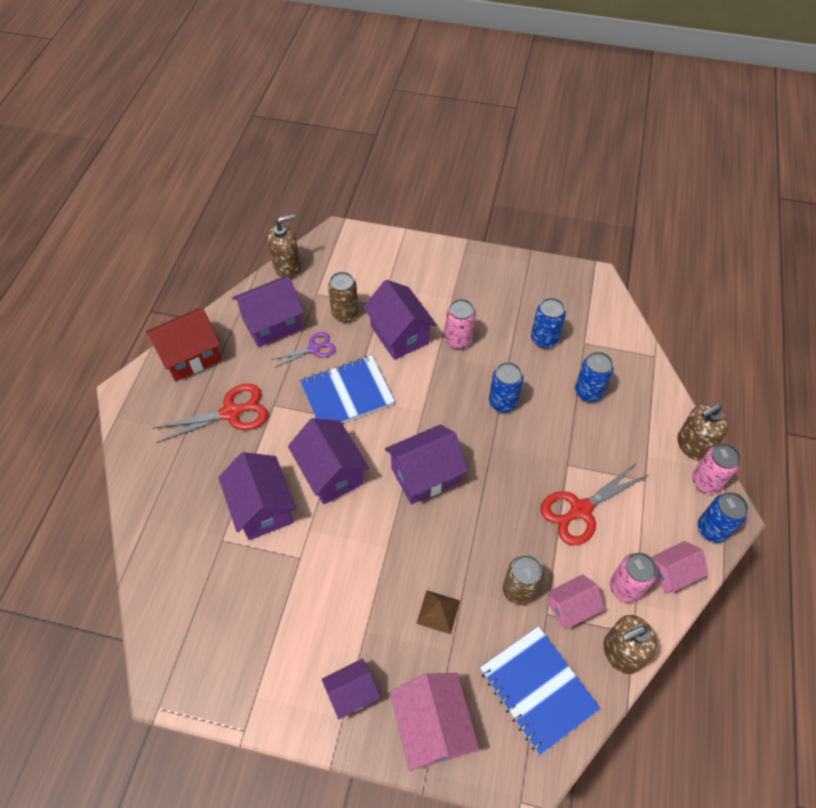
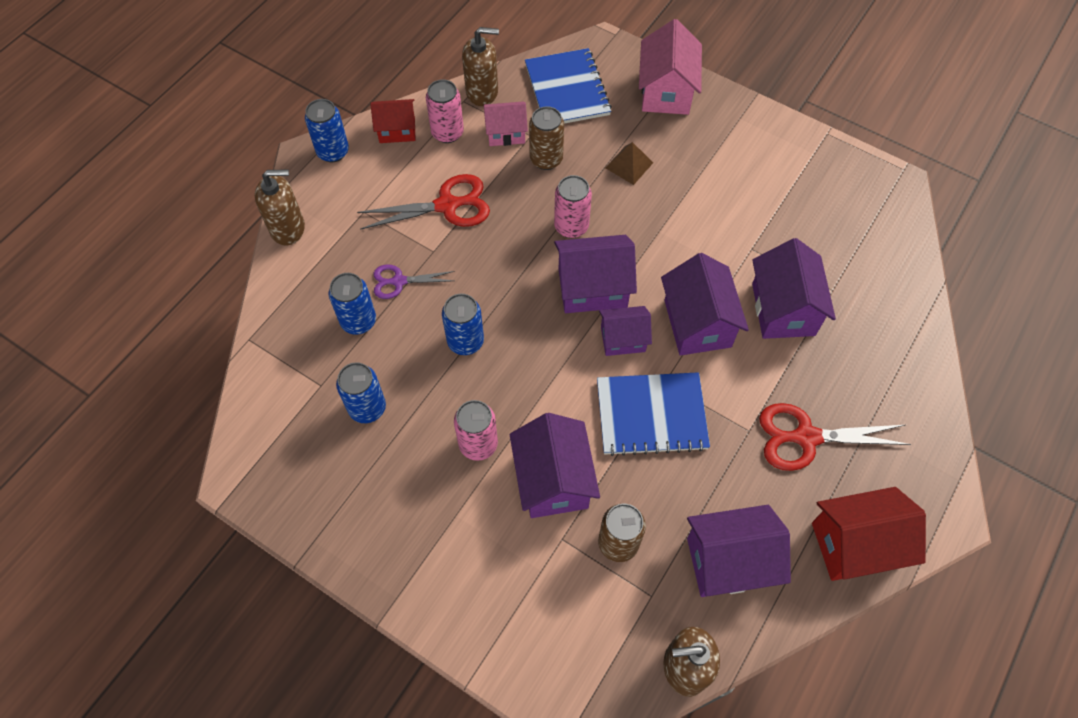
camera: 160 degrees left, 5 degrees up
(314, 349) = (678, 498): purple scissors -> purple scissors (399, 281)
(352, 693) = (727, 131): purple house -> purple house (623, 339)
(672, 573) = (397, 130): pink house -> red house
(706, 482) = (304, 191): pink can -> pink can (571, 226)

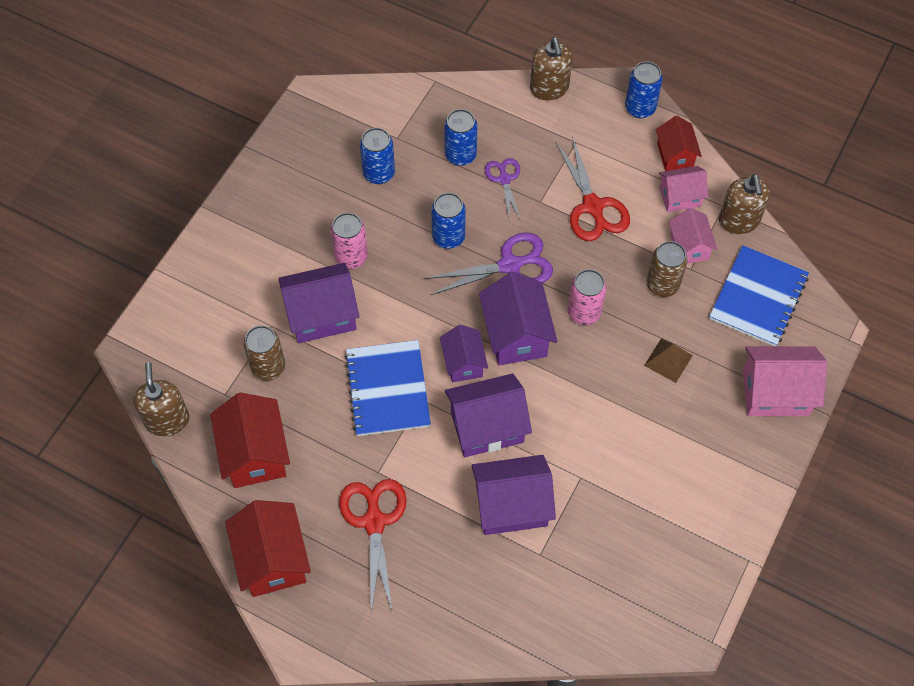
camera: 85 degrees right, 0 degrees up
(447, 133) = (680, 197): pink can -> pink house
(509, 286) = (510, 265): none -> purple scissors
(567, 90) = (758, 297): blue notebook -> blue notebook turned 45 degrees counterclockwise
(729, 561) = (255, 454): purple house -> red house

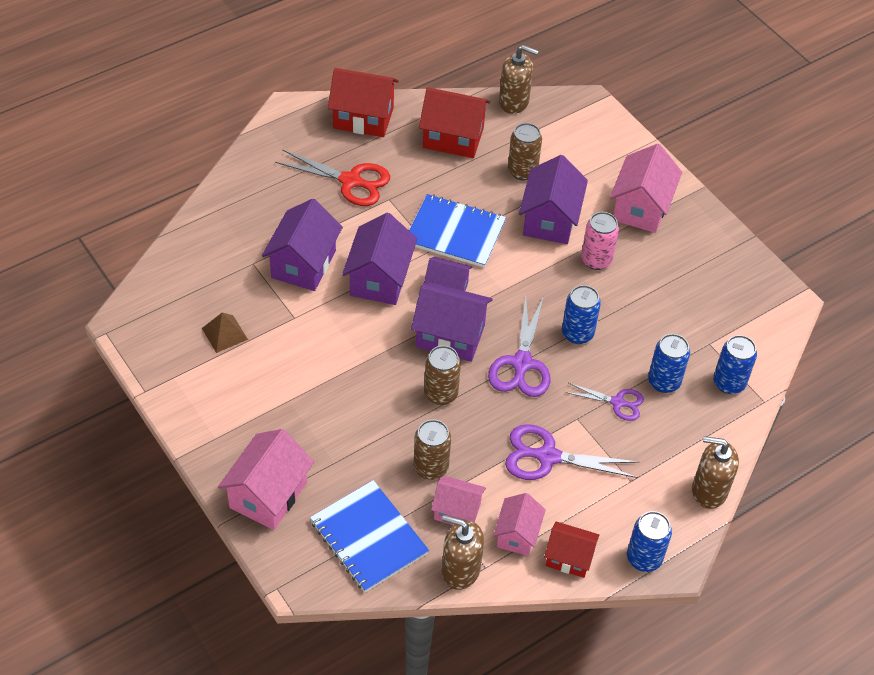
camera: 115 degrees right, 10 degrees down
(261, 246) = (641, 207): none -> pink house
(379, 173) = (675, 314): blue can -> blue can (729, 383)
(584, 312) = (441, 394): pink can -> brown can
(592, 206) = (548, 456): red scissors -> purple scissors
(668, 360) = (354, 431): brown pyramid -> brown pyramid (224, 333)

